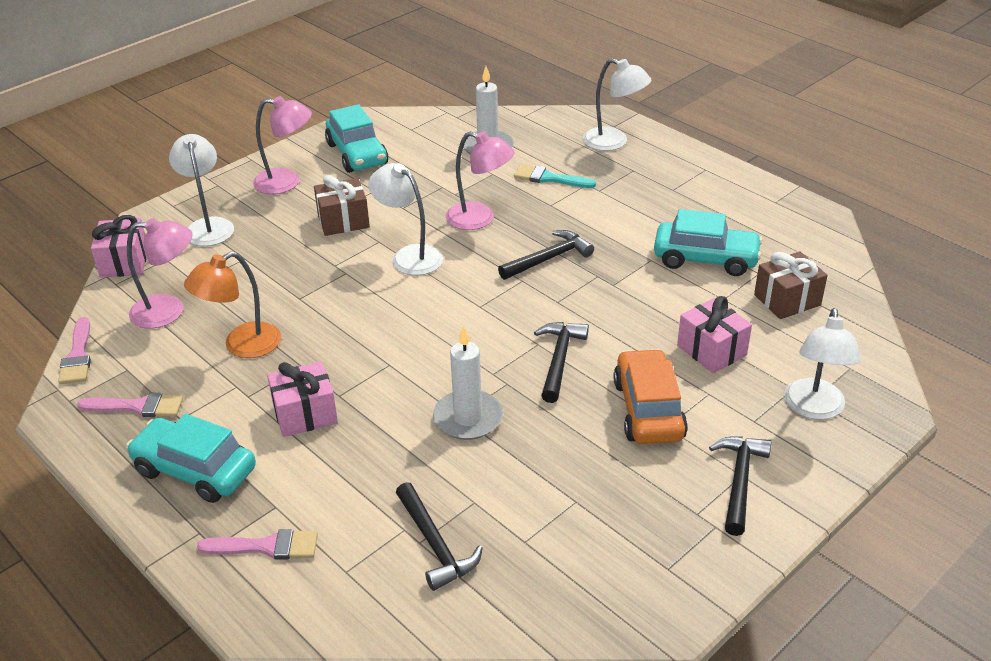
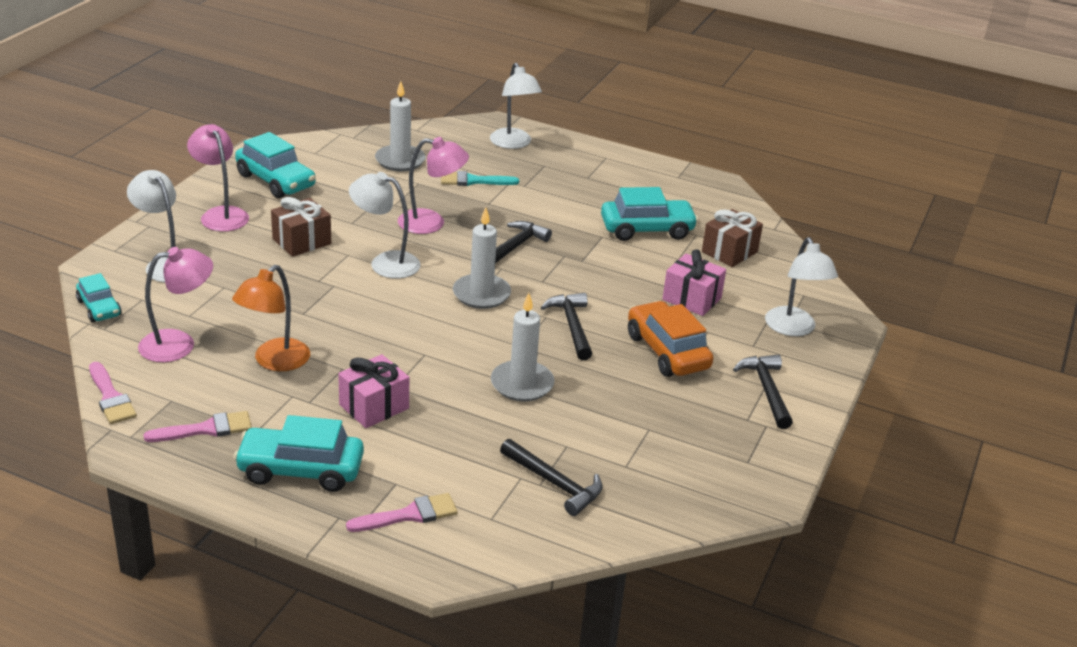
camera: 25 degrees left, 5 degrees down
(124, 262) = (99, 308): pink gift -> turquoise car
(287, 182) = (221, 214): pink lamp -> pink lamp turned 105 degrees counterclockwise
(485, 306) = (481, 294): none -> white candle
(614, 142) = (513, 144): white lamp -> white lamp turned 60 degrees clockwise

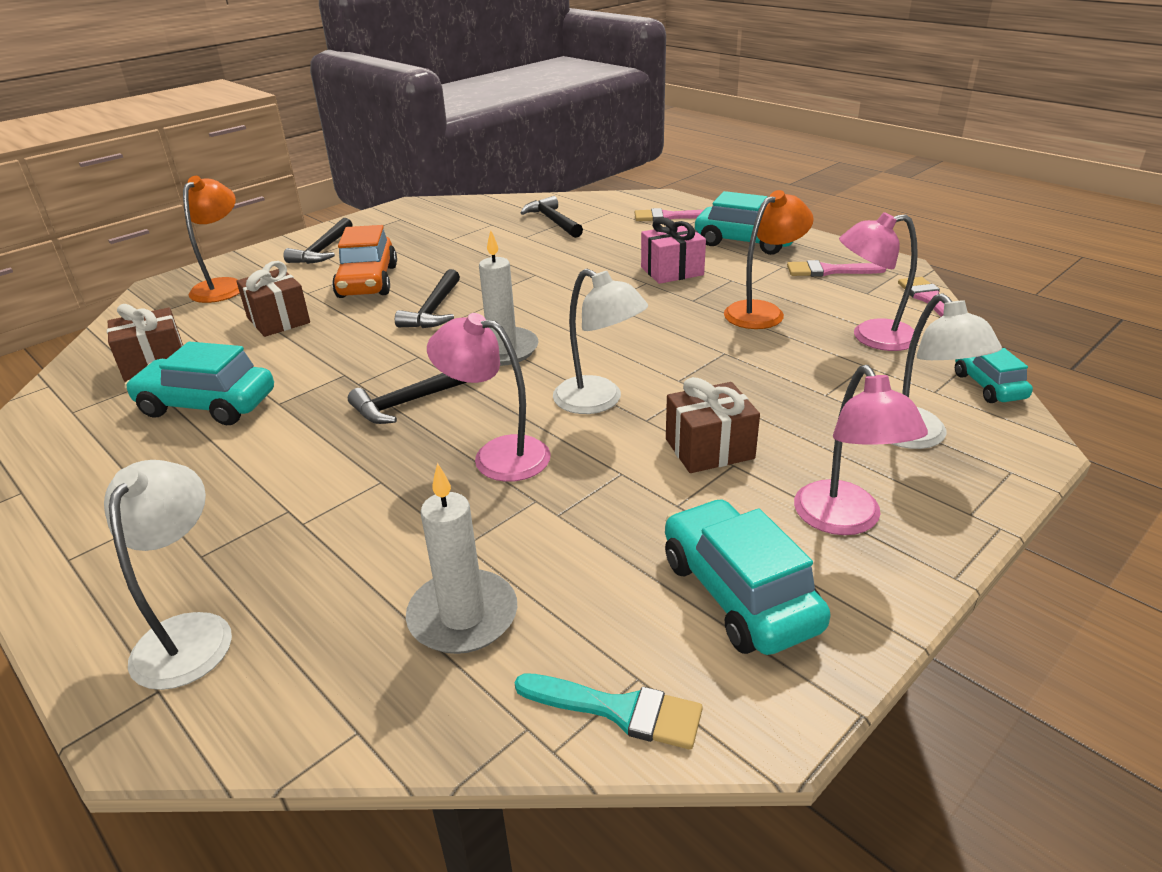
camera: 155 degrees left, 0 degrees up
(473, 181) = (363, 535): turquoise brush -> turquoise brush (619, 710)
(522, 384) = (527, 273): white candle -> none
(691, 299) = (278, 320): pink gift -> brown gift
(793, 329) = (223, 286): white lamp -> orange lamp

